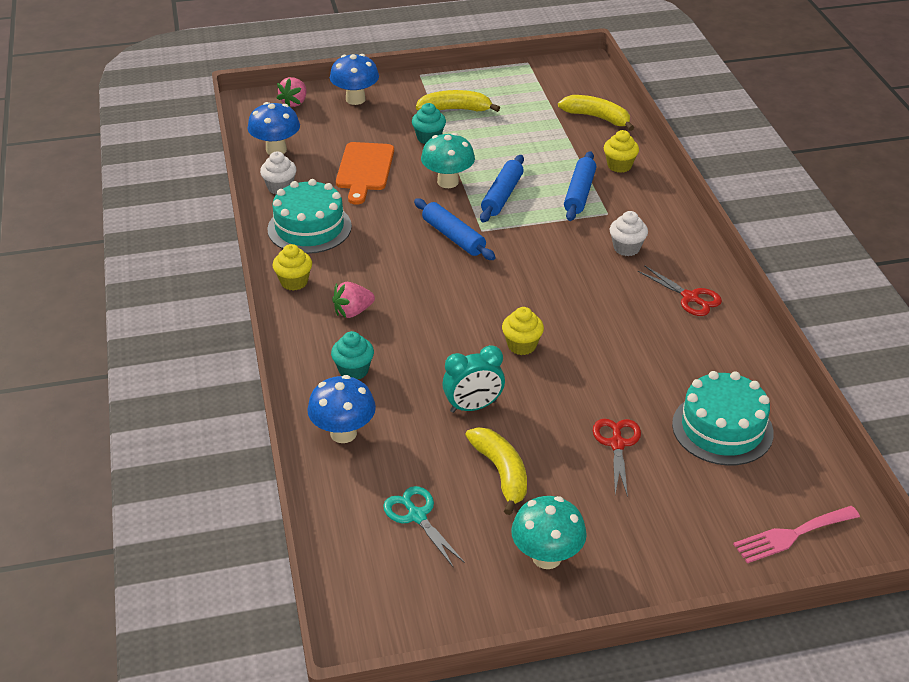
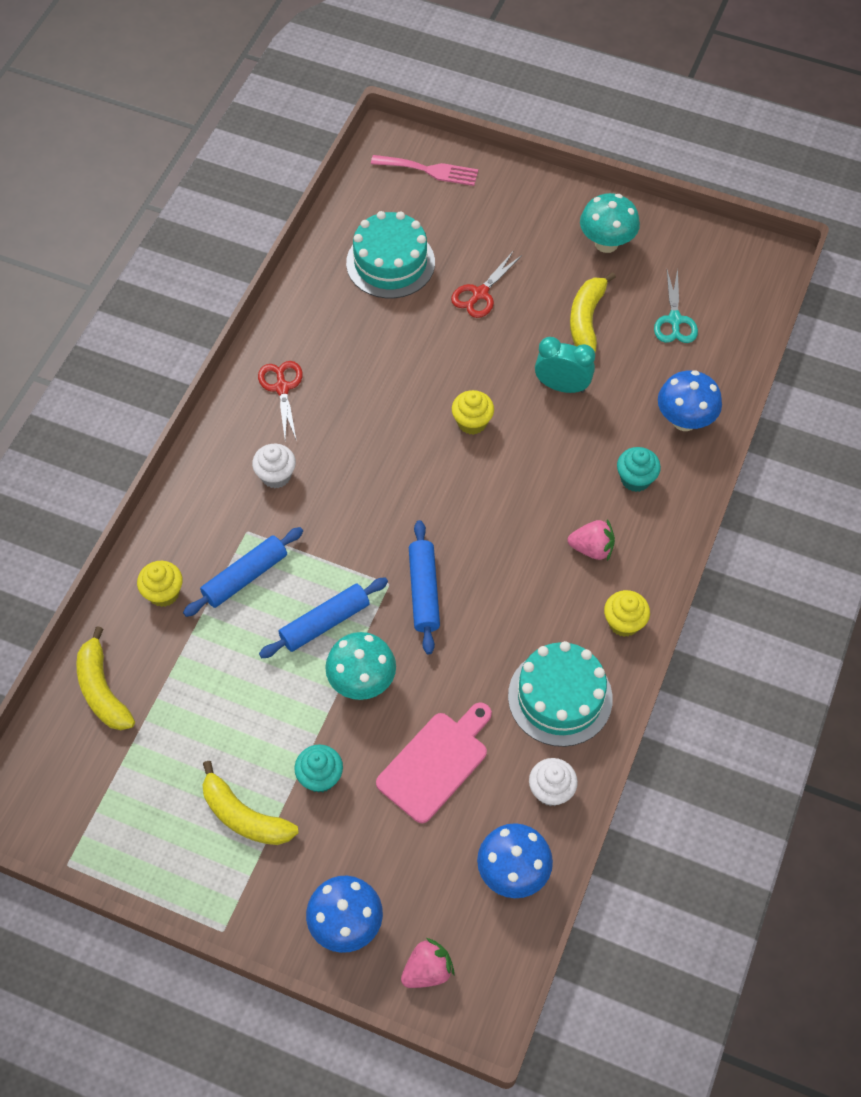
camera: 145 degrees left, 20 degrees up
(364, 170) = (436, 763): orange cutting board -> pink cutting board

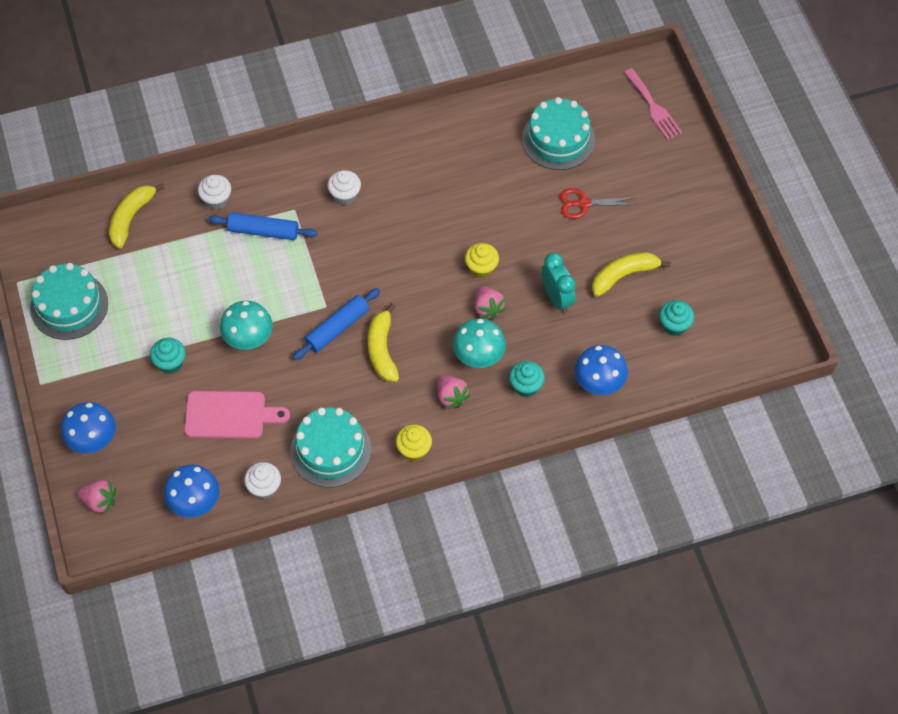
camera: 50 degrees right, 0 degrees up
(151, 830) = (69, 306): none -> turquoise cake
(163, 593) = (216, 200): yellow cupcake -> white cupcake
(244, 816) = (115, 344): yellow banana -> yellow banana (382, 349)
(282, 388) = (409, 152): red scissors -> none
(324, 622) = (270, 293): blue rolling pin -> none
(521, 449) = (488, 308): none -> pink strawberry
(606, 243) = (697, 245): turquoise mushroom -> turquoise mushroom (478, 357)
(674, 320) = (674, 325): turquoise scissors -> turquoise cupcake

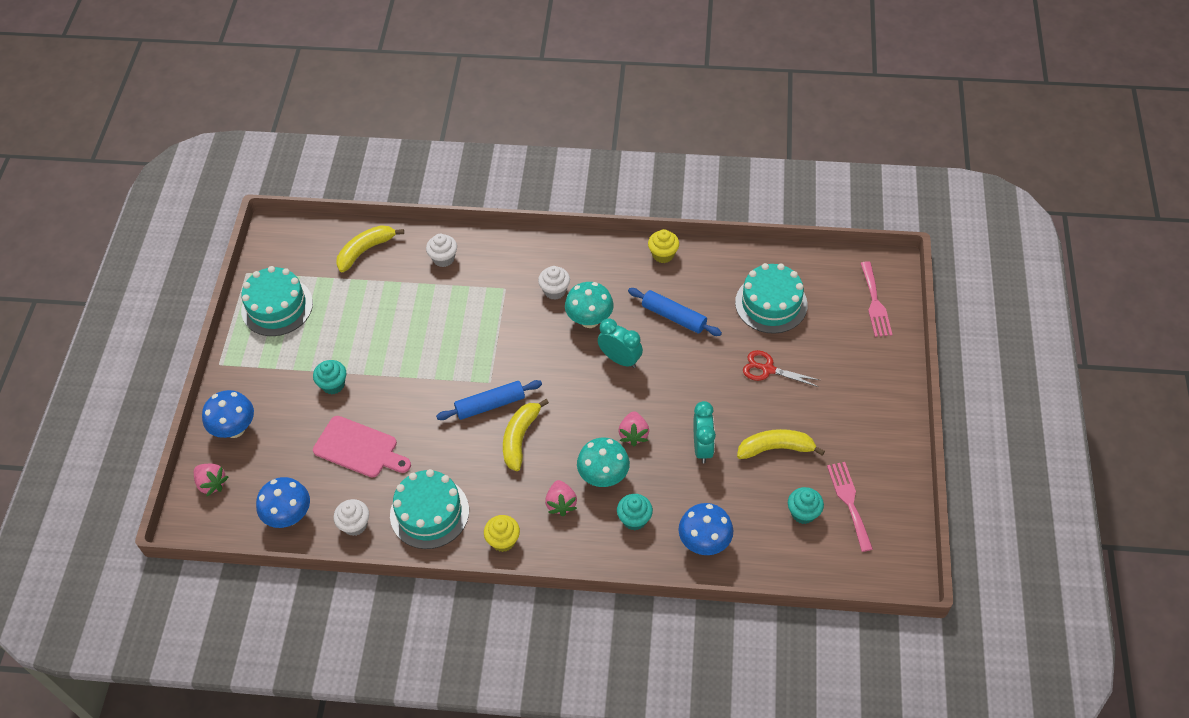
camera: 25 degrees right, 5 degrees down
(249, 340) = (409, 388): turquoise mushroom -> turquoise mushroom (589, 320)
(263, 231) = (469, 298): blue rolling pin -> blue rolling pin (674, 316)
(441, 241) = (620, 359): none -> turquoise clock
(481, 268) = (645, 396): yellow cupcake -> yellow cupcake (663, 254)
(710, 301) = (849, 502): none -> pink fork

